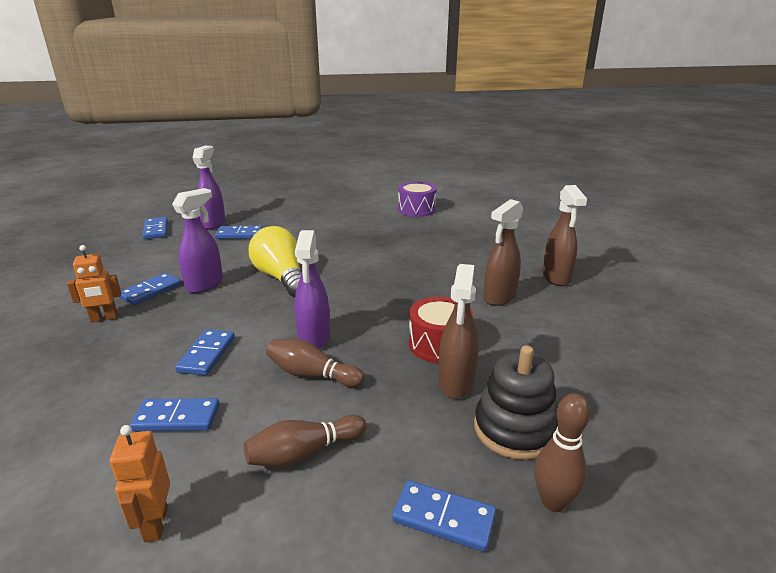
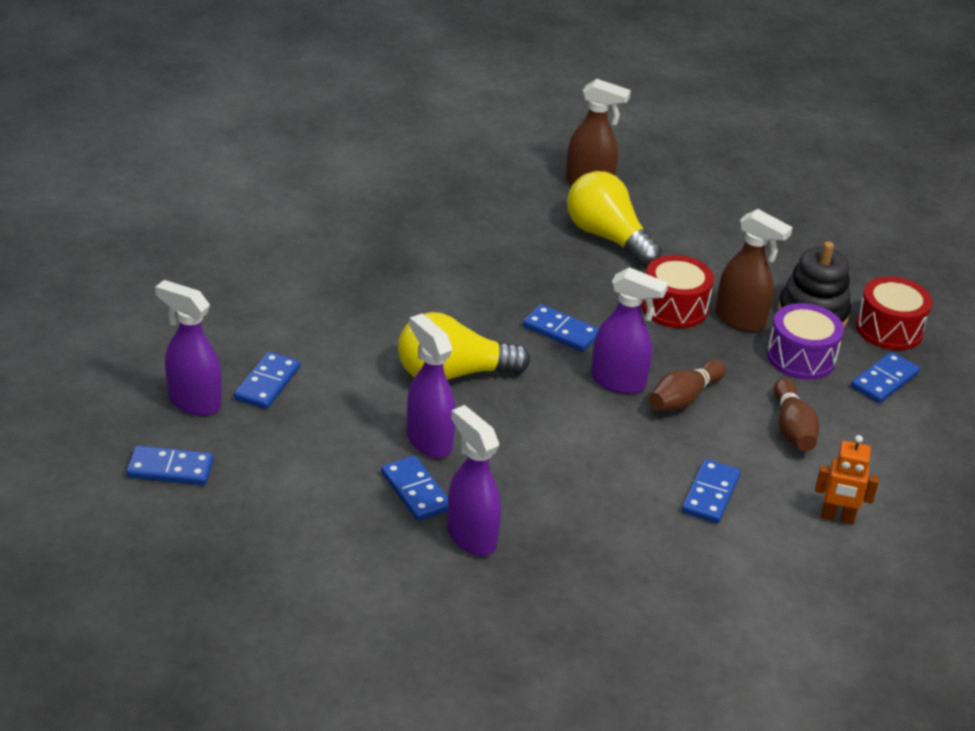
camera: 70 degrees left, 10 degrees up
(104, 318) = (471, 537): orange robot -> purple spray bottle
(207, 354) = (608, 461): blue domino -> blue domino (561, 331)
(416, 209) = (306, 199): purple drum -> purple drum (801, 357)
(499, 297) = (608, 237): brown spray bottle -> yellow light bulb
(553, 502) = (889, 329): brown bowling pin -> red drum

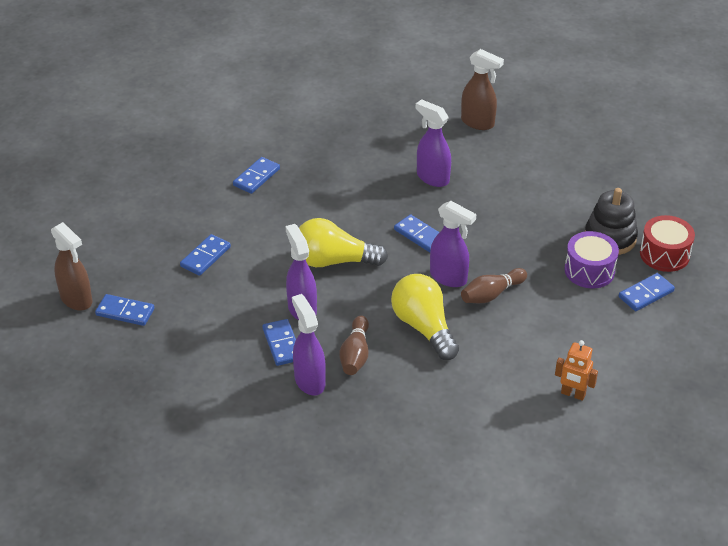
camera: 15 degrees right, 5 degrees up
(194, 402) = (153, 266): purple spray bottle -> purple spray bottle (432, 178)
(608, 237) = (477, 165): yellow light bulb -> yellow light bulb (424, 327)
(674, 307) = (508, 224): red drum -> none
(710, 494) = (486, 367): blue domino -> blue domino (256, 177)
(740, 320) = (554, 238): brown spray bottle -> brown spray bottle (76, 300)
(792, 428) = (563, 324): brown bowling pin -> brown bowling pin (355, 354)

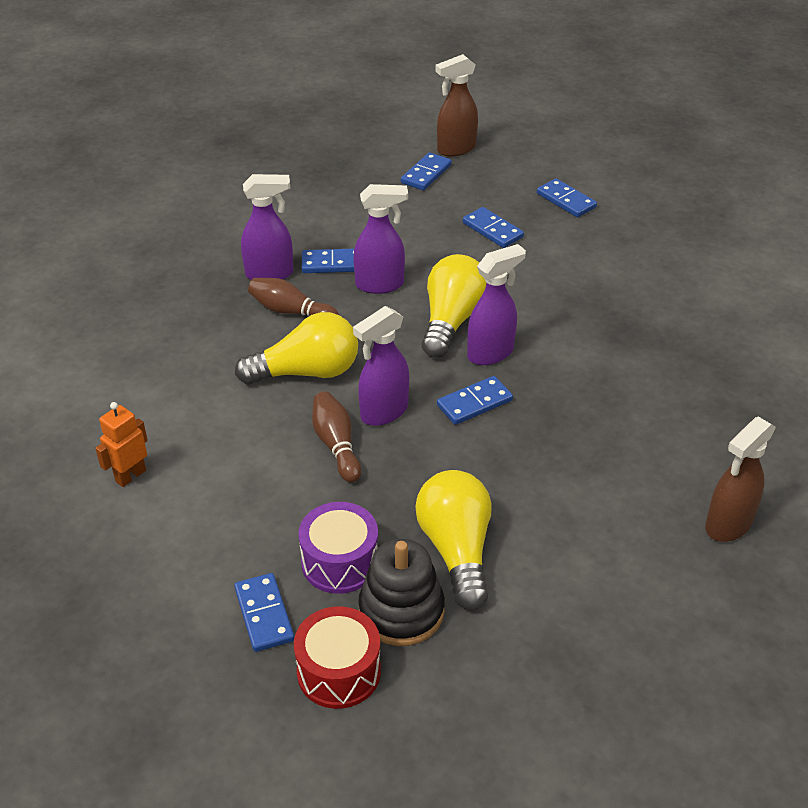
camera: 105 degrees right, 0 degrees up
(256, 177) = (629, 283): blue domino -> blue domino (566, 200)
(432, 178) = (595, 441): purple spray bottle -> purple spray bottle (491, 353)
(553, 223) = (456, 550): none -> yellow light bulb

